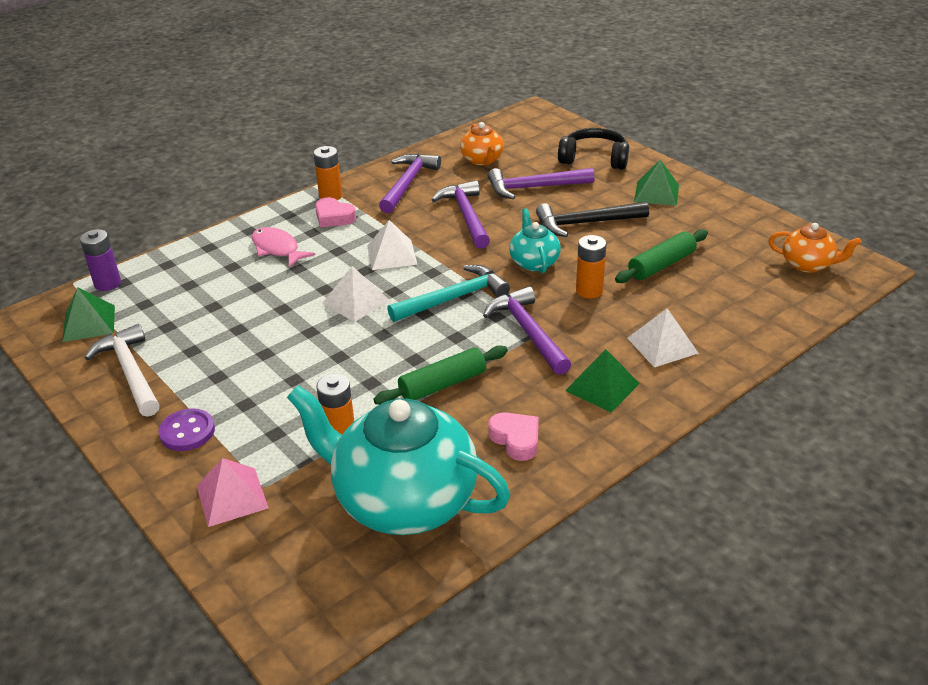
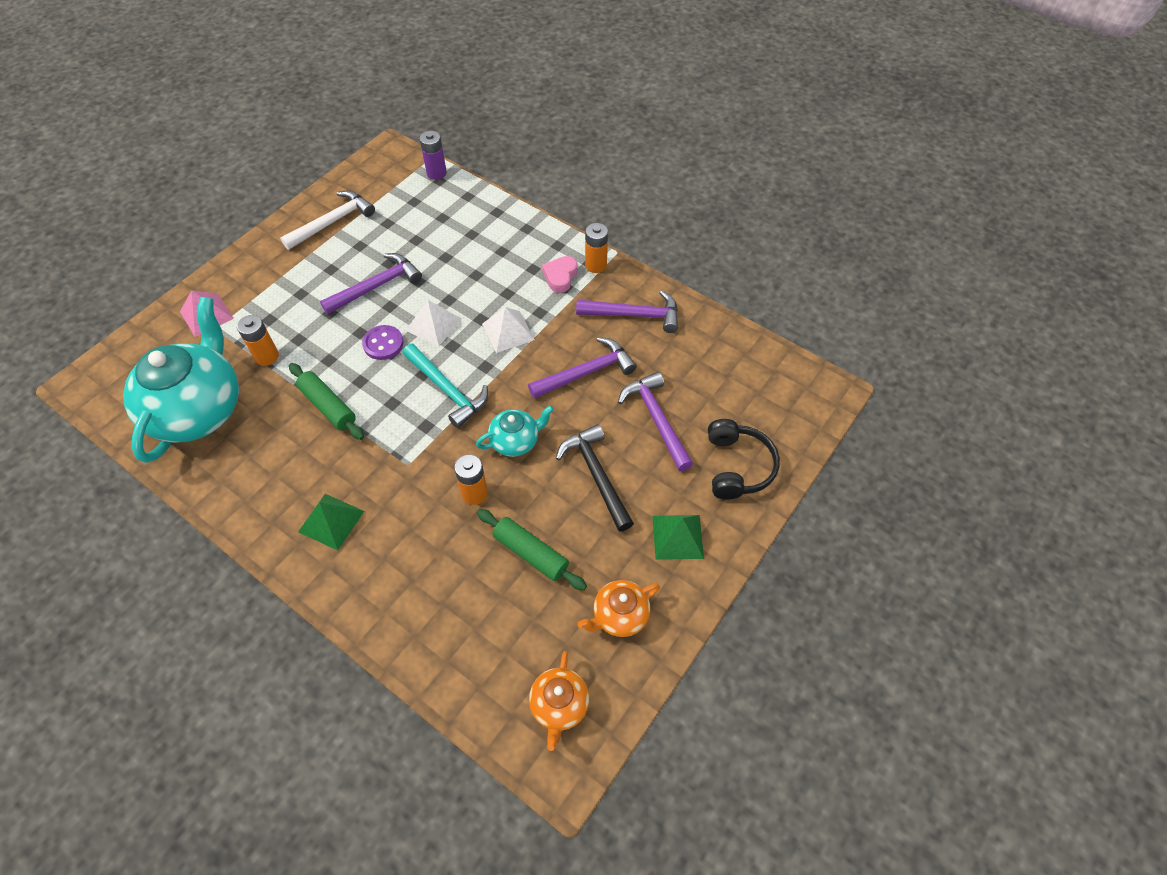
camera: 75 degrees right, 20 degrees up
(89, 323) = (387, 181): green pyramid -> none
(187, 432) = (270, 272): purple button -> purple button (383, 344)
(277, 249) = (502, 254): pink fish -> none
(482, 160) = (700, 365): orange teapot -> orange teapot (619, 615)
(516, 439) = (263, 468): pink heart -> none
(528, 332) = (404, 454): purple hammer -> purple hammer (377, 286)
(662, 345) = (394, 564): white pyramid -> none

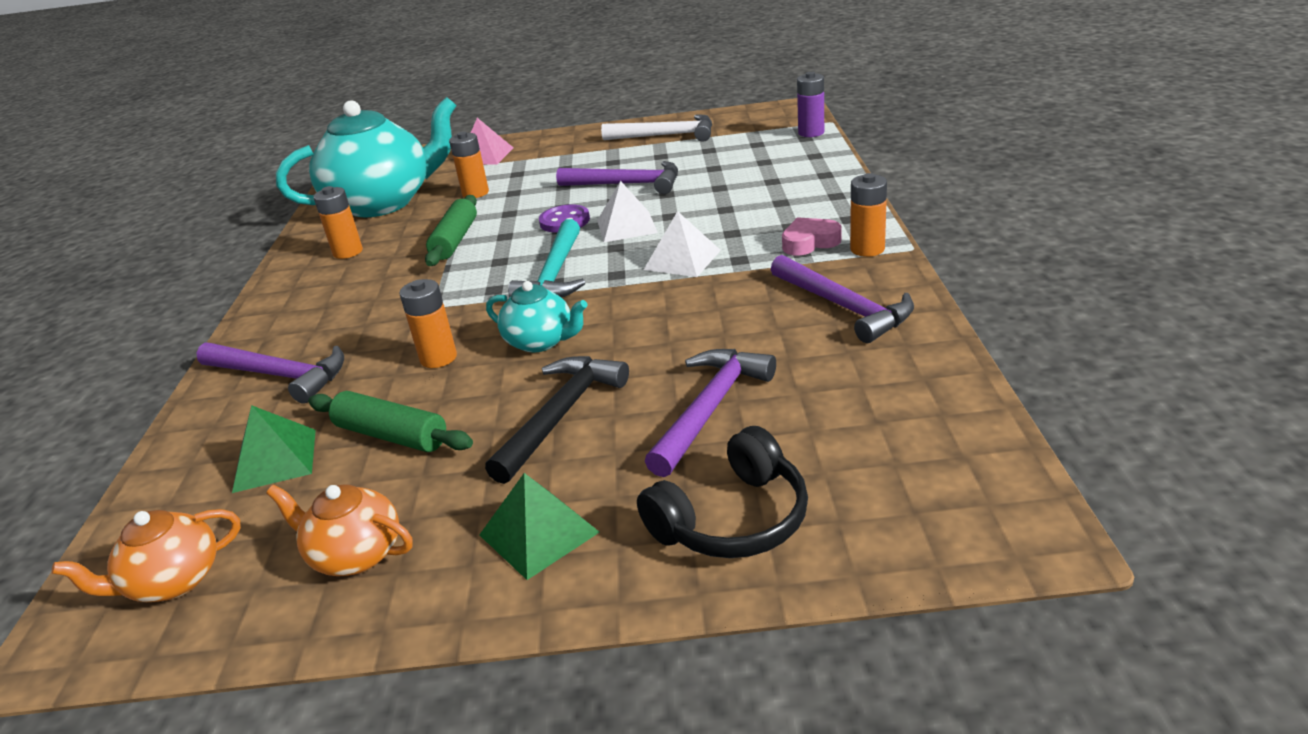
camera: 55 degrees right, 25 degrees down
(257, 468) = (348, 252): none -> orange battery
(331, 521) = (321, 310): green pyramid -> green pyramid (275, 460)
(531, 553) = (392, 435): green rolling pin -> green rolling pin turned 60 degrees counterclockwise
(586, 372) = (703, 327): purple hammer -> purple hammer (279, 376)

